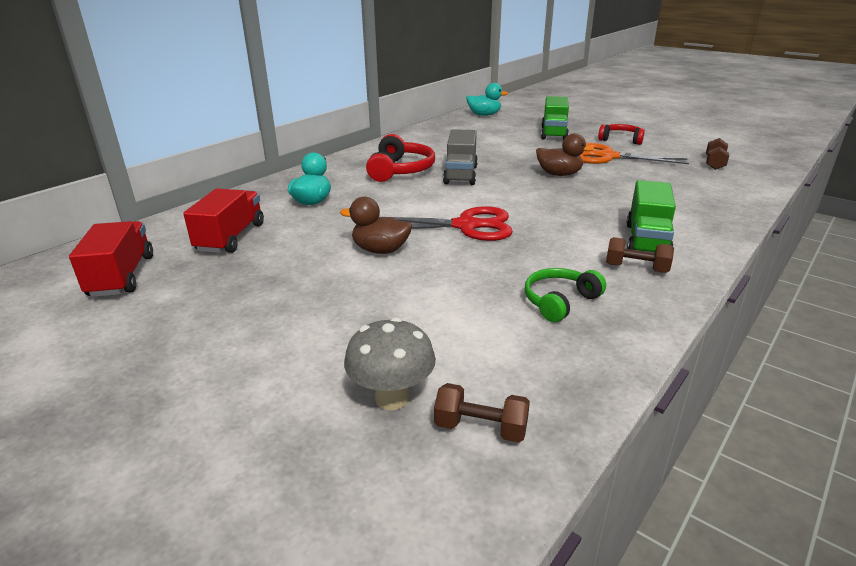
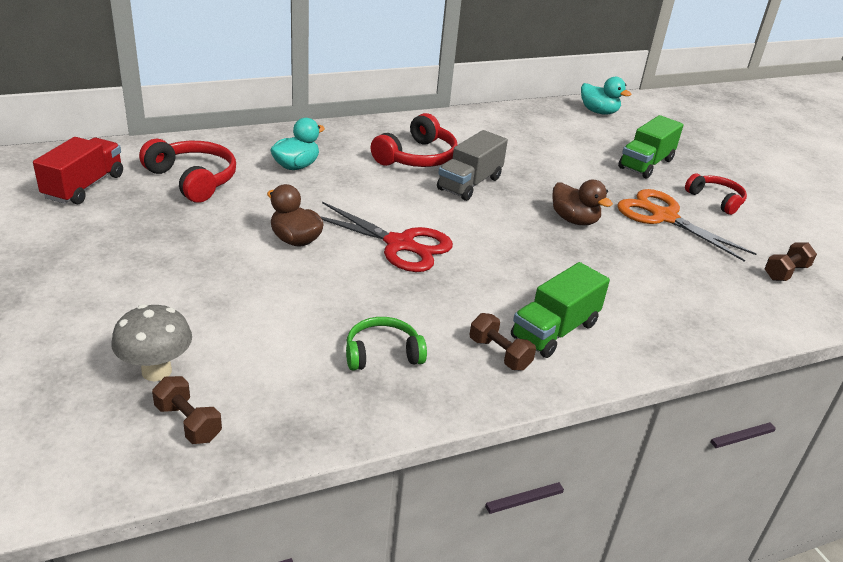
camera: 25 degrees right, 5 degrees up
(230, 237) = (193, 179): red truck -> red headphones

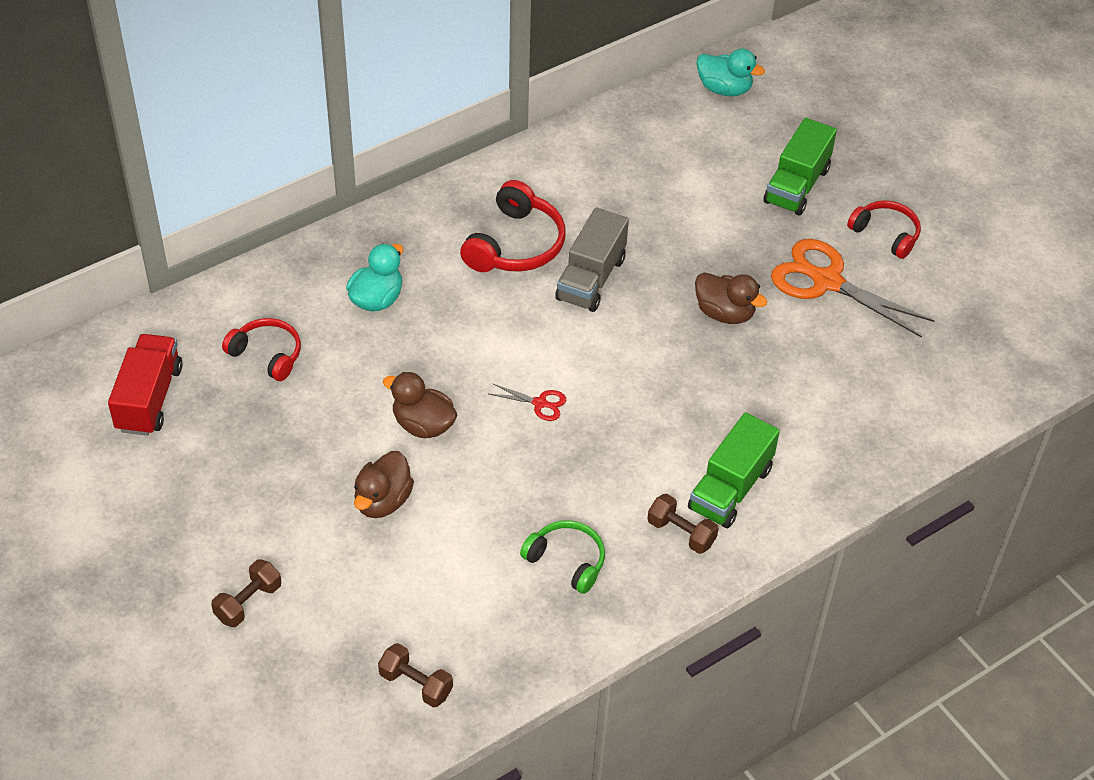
camera: 10 degrees left, 15 degrees up
(156, 371) = (359, 635): grey mushroom -> none
(193, 179) = (267, 354): red headphones -> red headphones, size x0.66
(234, 280) = (383, 501): none -> brown duck
(382, 353) = (567, 561): green headphones -> green headphones turned 60 degrees clockwise
(401, 245) = (540, 403): red scissors -> red scissors, size x0.44
(785, 272) = (967, 341): brown dumbbell -> brown dumbbell (248, 602)

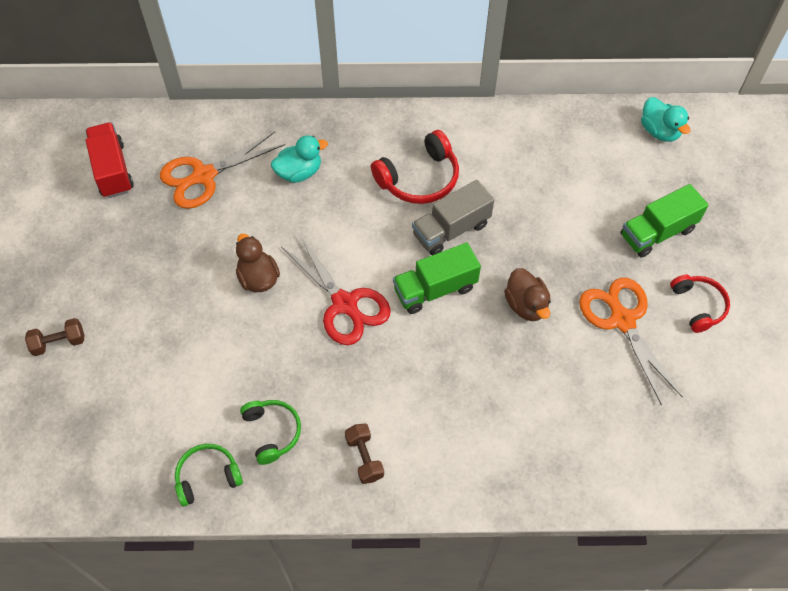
camera: 35 degrees right, 10 degrees up
(149, 399) = (112, 170): red truck -> red truck turned 60 degrees counterclockwise
(267, 354) = (203, 176): red headphones -> orange scissors
(383, 501) = (191, 319): brown duck -> none
(416, 684) = (109, 463): brown dumbbell -> none
(535, 638) = (207, 477): none -> green headphones
(540, 403) = (345, 305): red scissors -> red scissors, size x2.25
(730, 489) = (425, 444): green truck -> green truck (435, 289)

